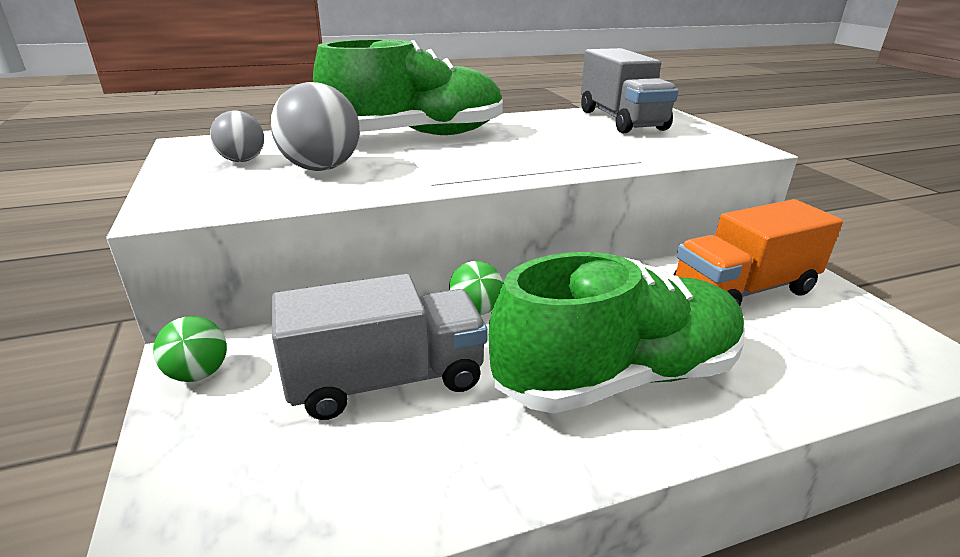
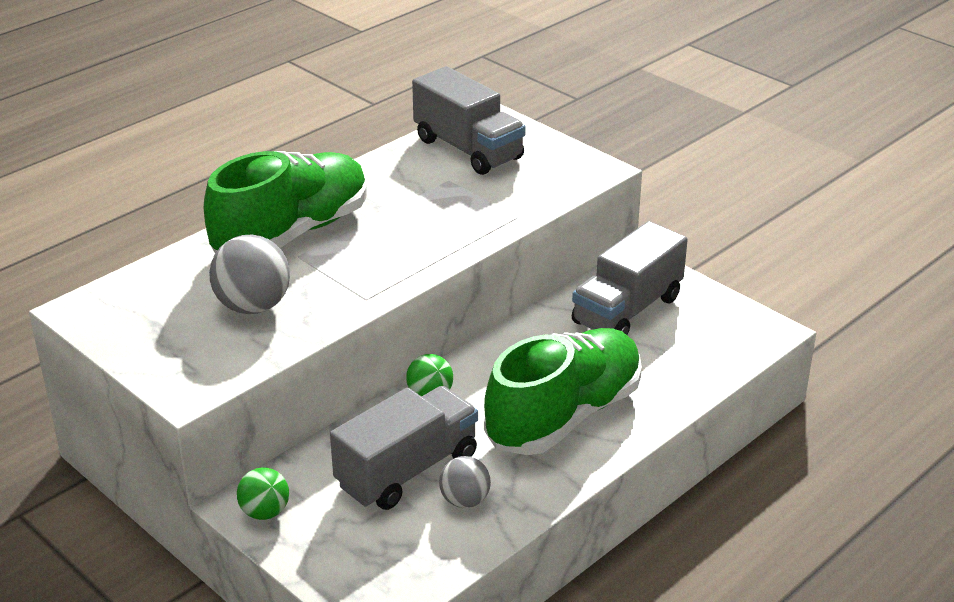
camera: 25 degrees left, 5 degrees up
(242, 160) = (168, 317): grey ball -> grey ball (465, 500)
(743, 290) = (627, 310): orange truck -> grey truck

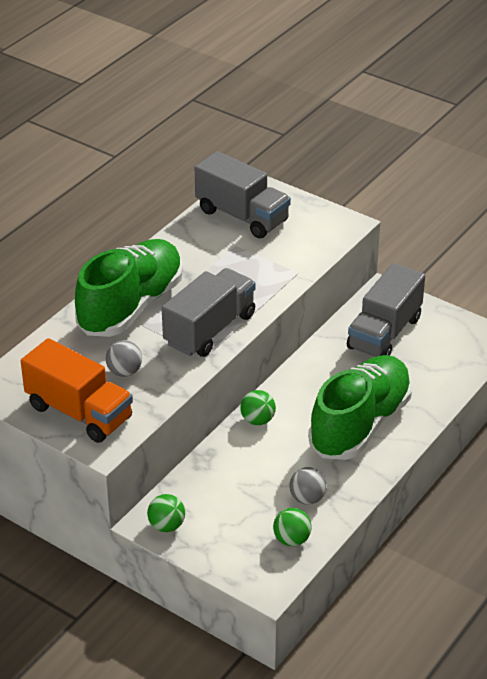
camera: 10 degrees left, 5 degrees up
(175, 348) = (79, 412): none -> orange truck
(253, 306) = (124, 372): grey ball -> grey ball, size x0.61
(407, 470) = (259, 481): grey truck -> grey truck (210, 329)
(427, 552) = (292, 540): none -> green ball

